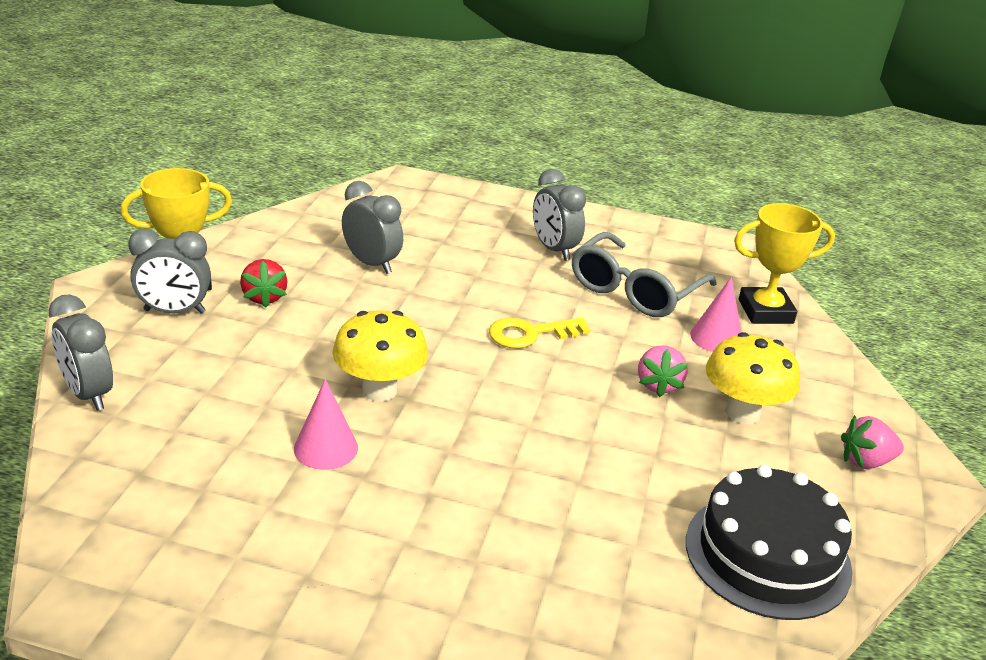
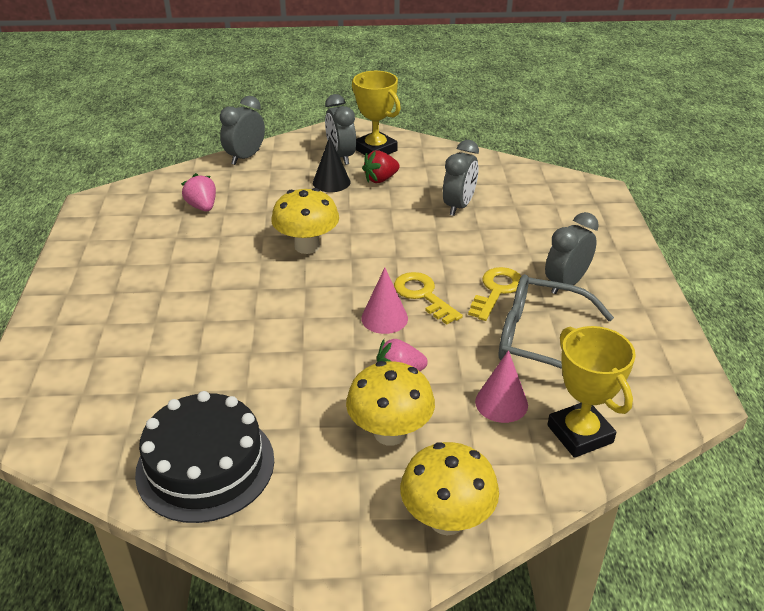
camera: 75 degrees right, 5 degrees up
(236, 335) = (331, 182): none -> black cone
(325, 448) = (236, 241): pink cone -> pink cone (384, 318)
(545, 289) = (496, 290): none -> yellow key
(858, 410) = (447, 520): none -> yellow mushroom
(866, 461) = (362, 528): pink strawberry -> pink strawberry (202, 207)

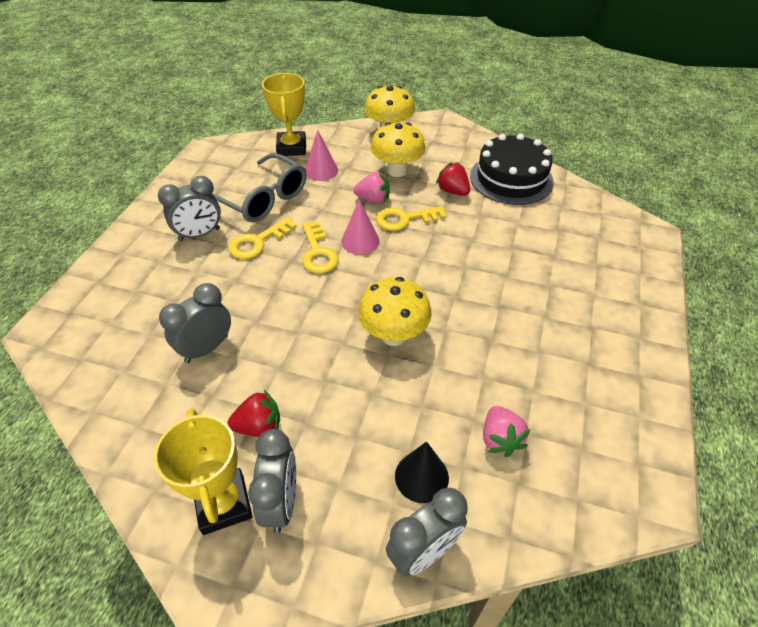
camera: 160 degrees left, 10 degrees up
(293, 417) = (453, 191): none -> red strawberry
(331, 182) = (322, 441): black cone -> black cone (421, 476)
(344, 357) = (404, 219): none -> yellow key

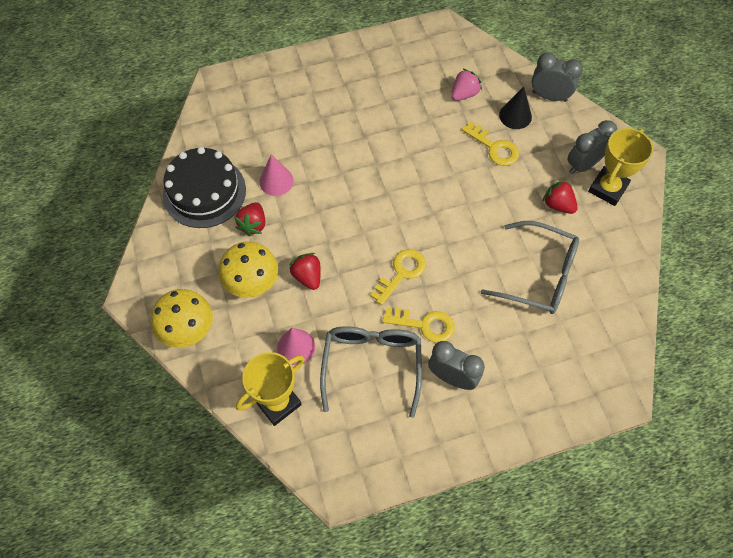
camera: 125 degrees left, 15 degrees up
(207, 348) = (539, 275): grey clock -> grey glasses
(360, 241) = (366, 253): pink cone -> pink cone (276, 181)
(373, 199) = (307, 276): pink strawberry -> red strawberry
(393, 335) = (437, 179): yellow mushroom -> none
(404, 219) = (316, 238): yellow key -> yellow key (494, 147)

